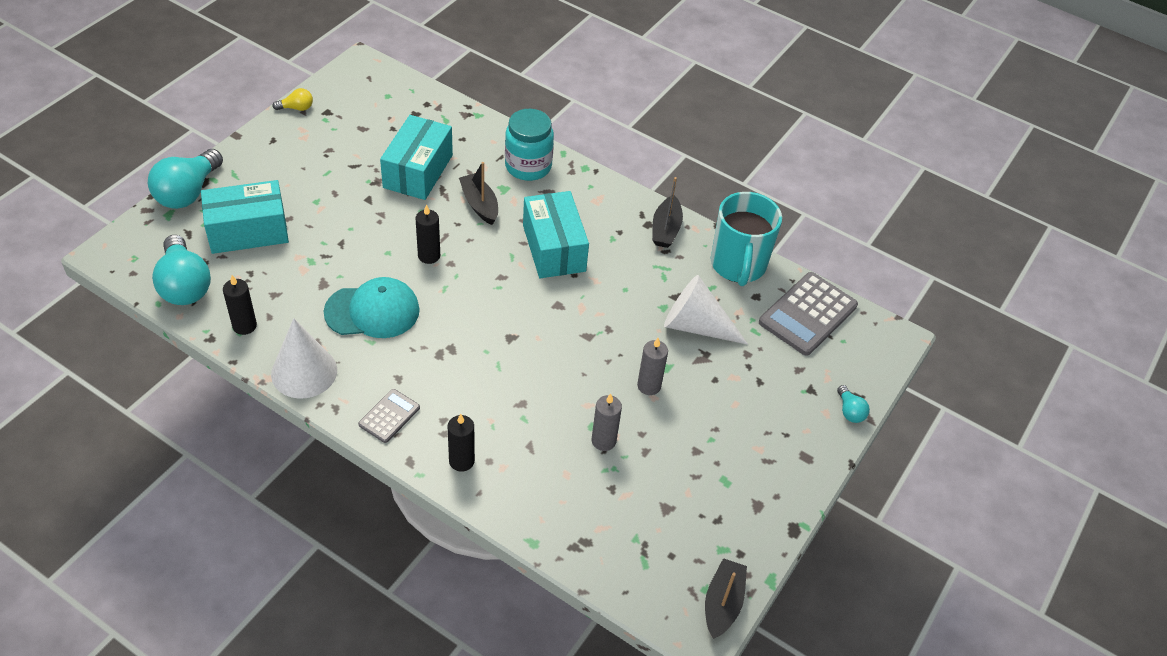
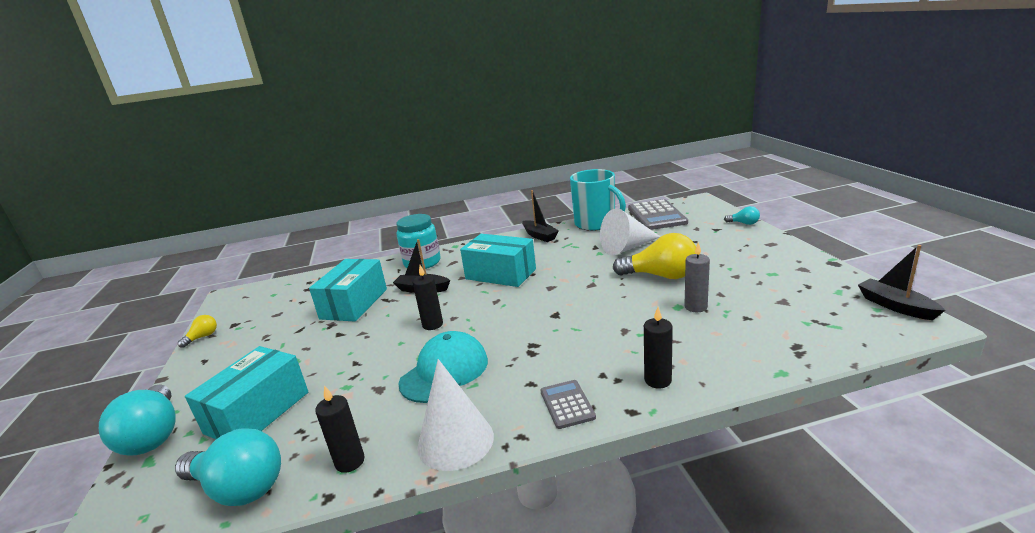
camera: 40 degrees left, 25 degrees down
(418, 171) = (354, 304): turquoise box -> turquoise box turned 45 degrees clockwise
(649, 386) = (661, 276): grey candle -> yellow light bulb

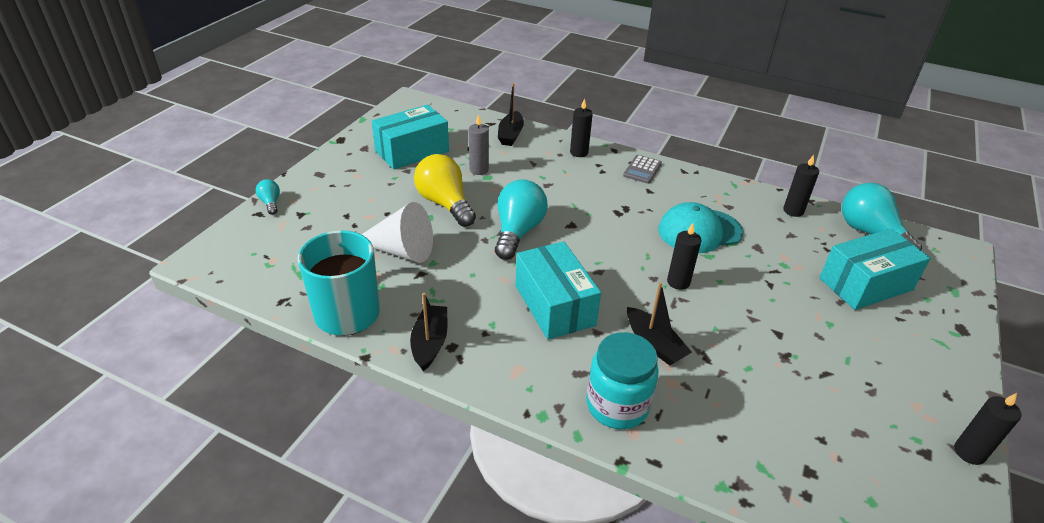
camera: 145 degrees left, 15 degrees up
(154, 435) = (962, 315): turquoise light bulb -> turquoise light bulb (518, 232)
(202, 337) = (969, 452): yellow light bulb -> black candle
(354, 304) = (748, 377): turquoise box -> turquoise box (412, 151)
(455, 441) = (722, 188): white cone -> none
(656, 216) = (282, 272): grey calculator -> none
(895, 306) = (395, 109): black boat -> black boat (510, 135)

